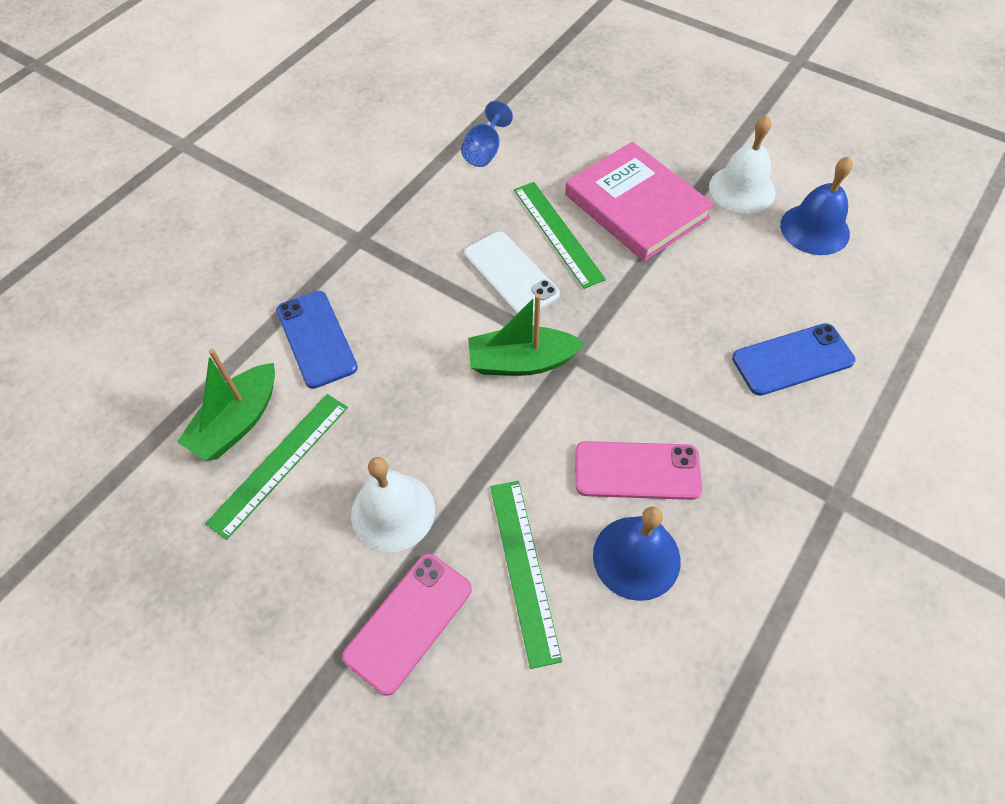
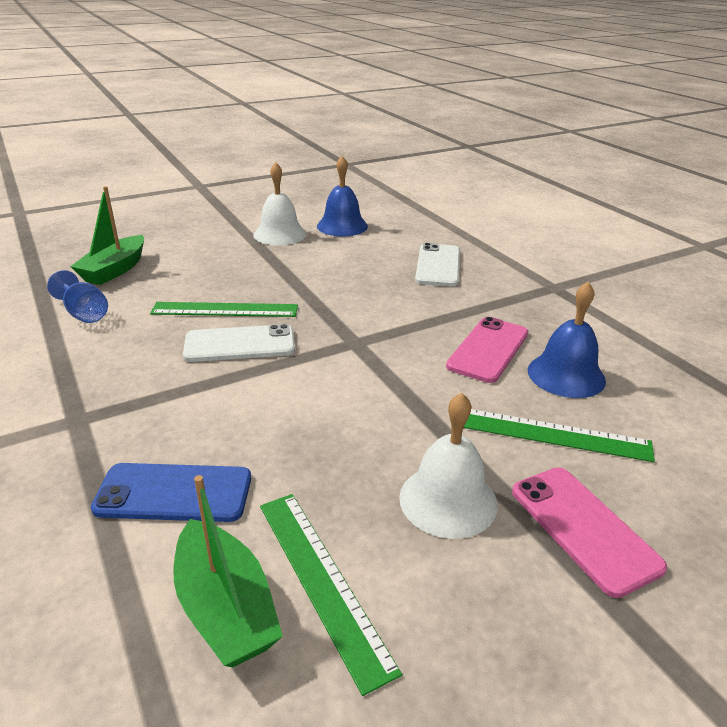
camera: 65 degrees left, 25 degrees down
(522, 362) = (339, 368): green boat -> green boat (115, 270)
(636, 206) = (243, 271): pink book -> none
(792, 359) = (438, 265): blue phone -> white phone

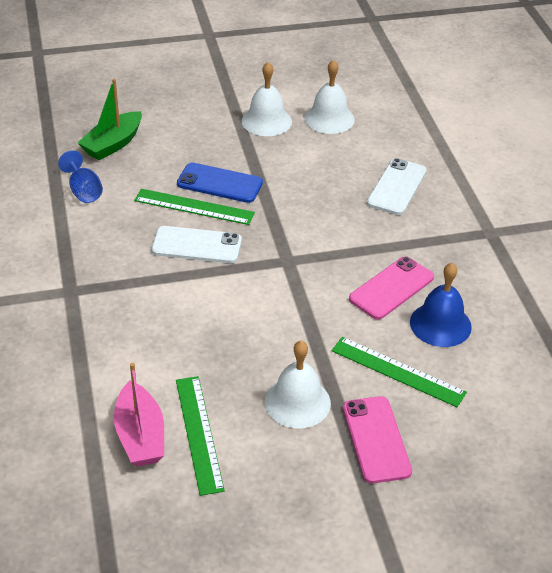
camera: 15 degrees right, 10 degrees up
(174, 493) = (125, 359): blue phone -> blue phone (219, 183)
(225, 608) = (140, 436): green boat -> pink boat
(342, 226) = (329, 118): blue bell -> white bell

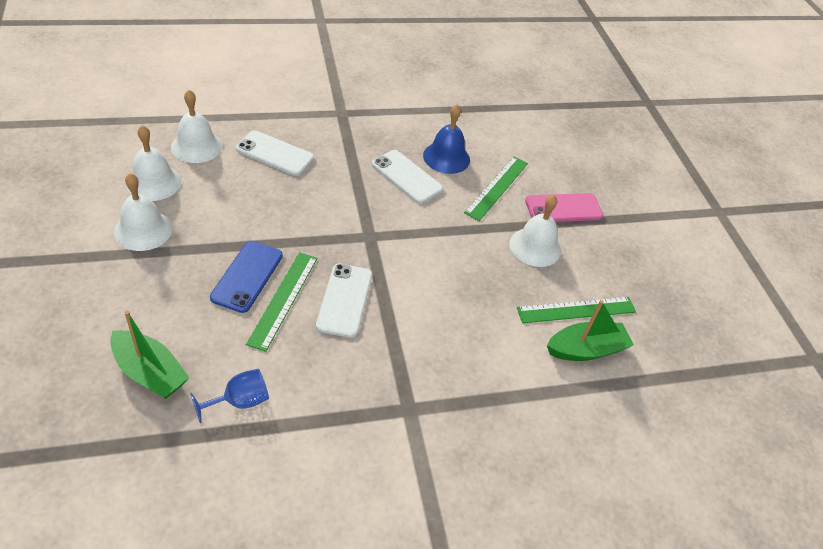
camera: 95 degrees left, 5 degrees up
(140, 436) = (586, 349): pink boat -> green boat
(389, 136) = (196, 146): none -> white bell
(391, 288) = (406, 177): pink phone -> white phone

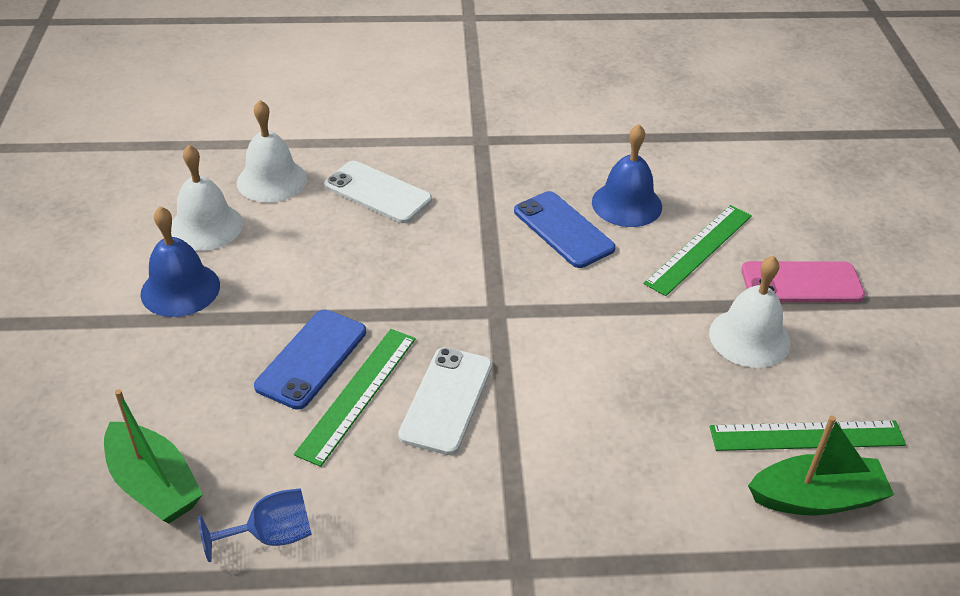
camera: 15 degrees right, 5 degrees down
(143, 230) = (180, 289): white bell -> blue bell
(406, 177) = (563, 230): white phone -> blue phone

